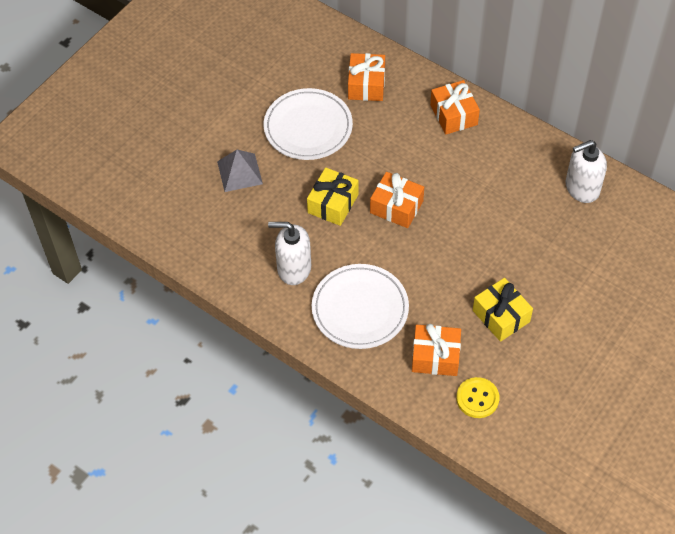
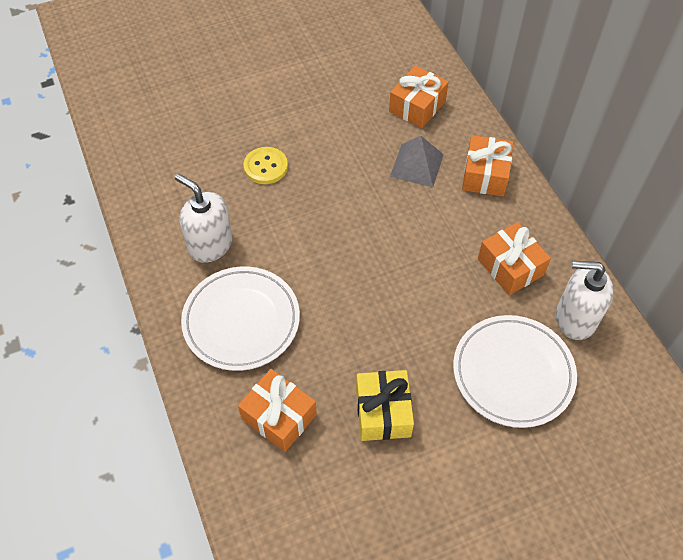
camera: 30 degrees right, 0 degrees up
(239, 172) = (234, 129): grey pyramid -> grey pyramid (416, 165)
(308, 127) = (330, 119): white plate -> white plate (513, 373)
(333, 204) = (297, 202): yellow gift -> none
(396, 207) = (358, 237): orange gift -> orange gift (510, 267)
(477, 398) = (288, 492): yellow button -> yellow button (265, 167)

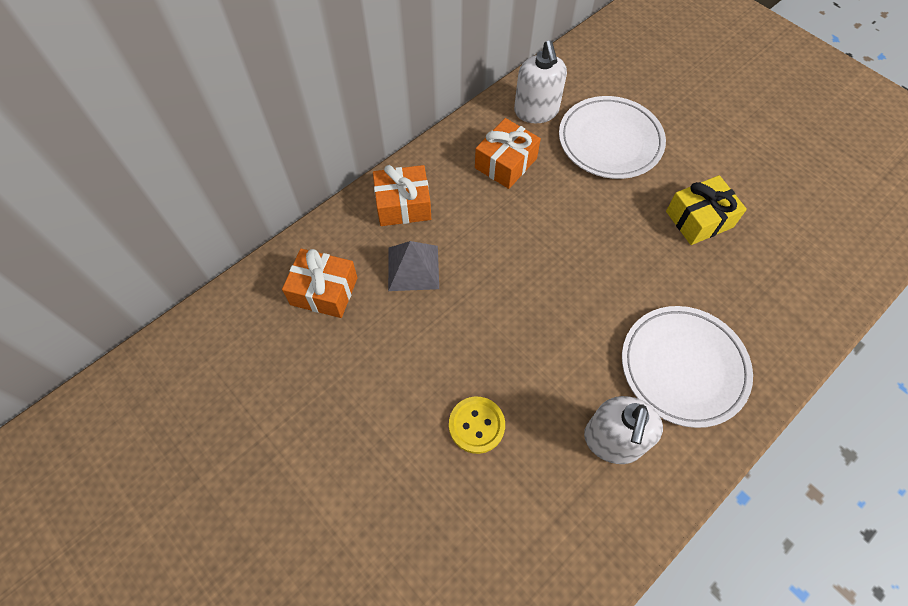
camera: 110 degrees left, 5 degrees up
(279, 416) = (754, 296): orange gift -> none

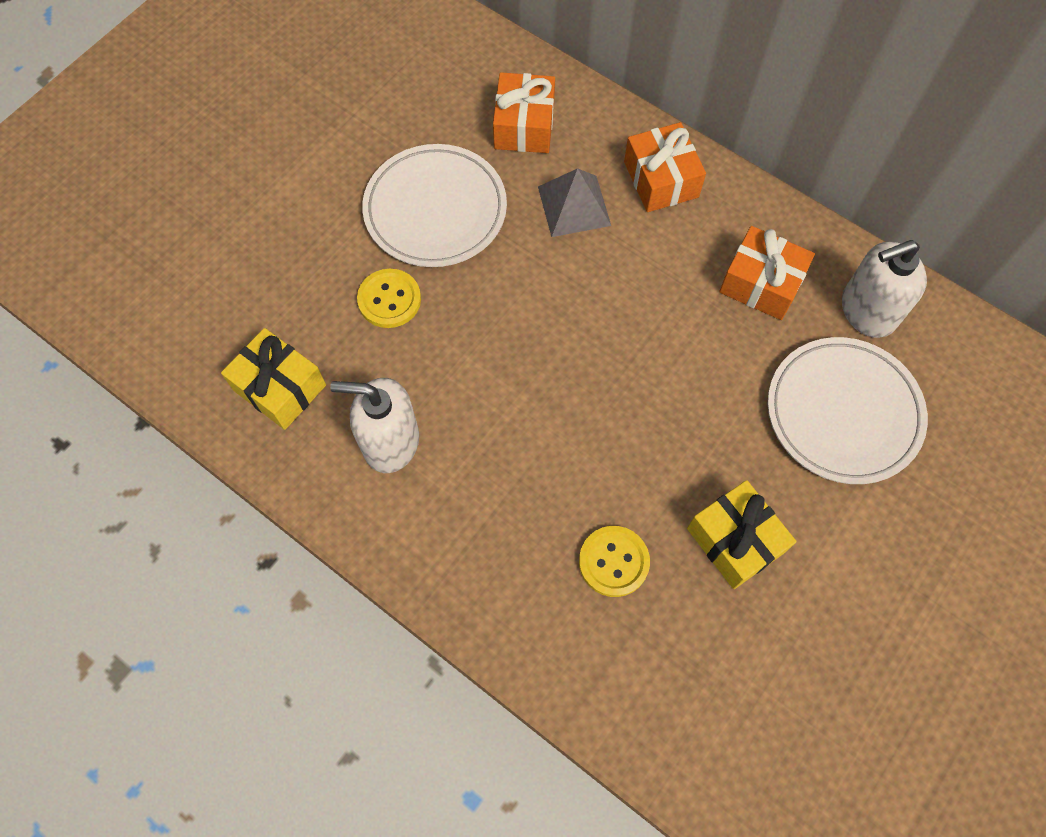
camera: 80 degrees right, 5 degrees up
(552, 535) = (280, 387): none -> yellow gift
(683, 367) = (497, 520): white plate -> white plate (435, 210)
(715, 294) = (613, 562): none -> yellow button

